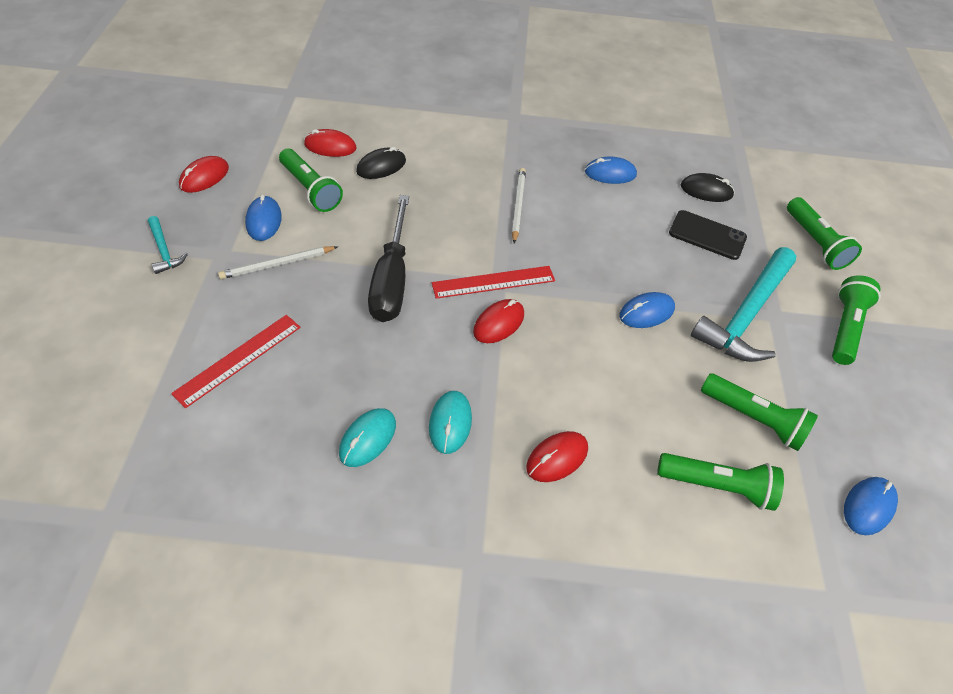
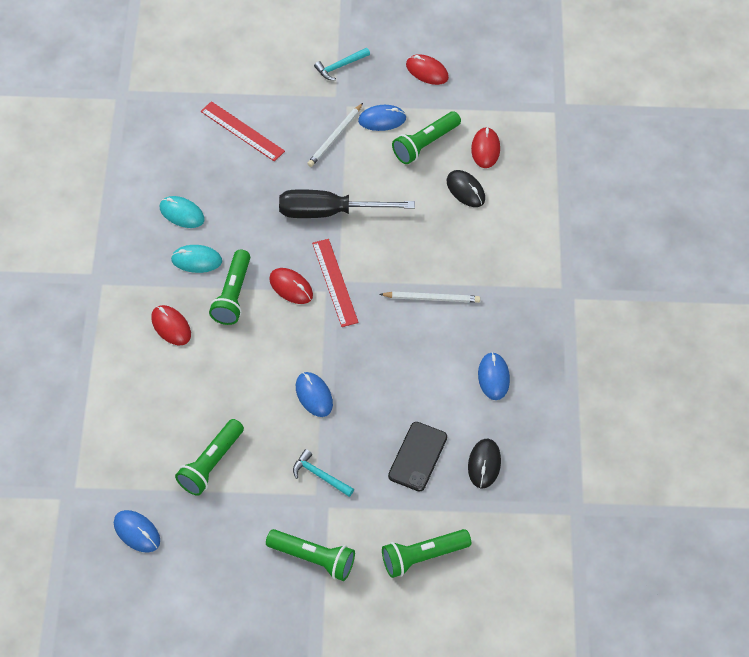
camera: 90 degrees right, 5 degrees up
(277, 264) = (335, 137): white pencil -> white pencil turned 120 degrees counterclockwise
(717, 486) = (152, 429): green flashlight -> green flashlight (233, 295)
(745, 315) = (320, 475): turquoise hammer -> turquoise hammer, size x0.46

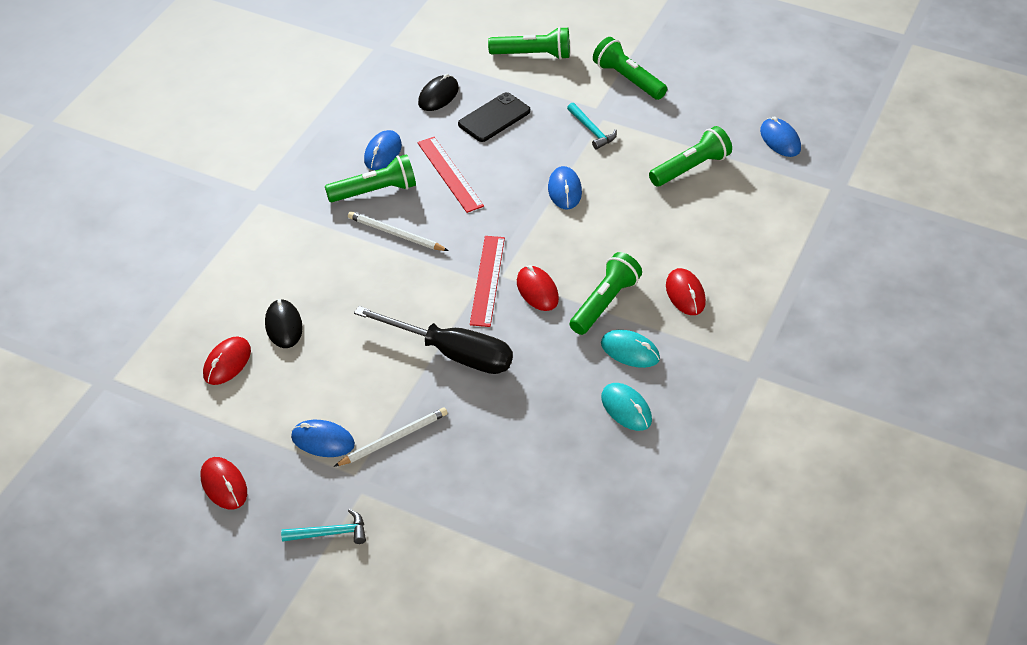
camera: 155 degrees left, 10 degrees down
(242, 131) = (505, 487): red ruler -> red ruler (450, 174)
(425, 144) = (292, 393): green flashlight -> green flashlight (375, 191)

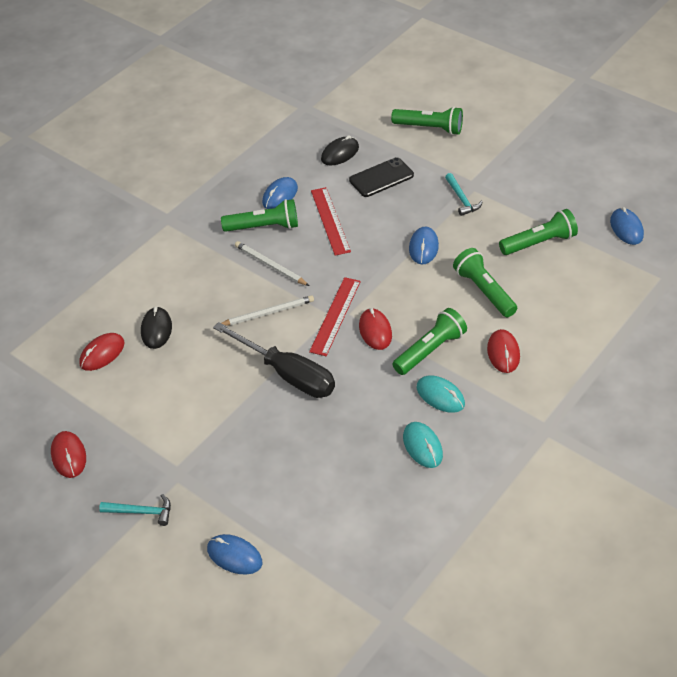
camera: 15 degrees right, 0 degrees up
(323, 441) = (159, 432): blue mouse -> blue mouse (234, 556)
(393, 439) = (217, 440): white pencil -> white pencil (268, 313)
(628, 79) = (505, 159): green flashlight -> green flashlight (484, 291)

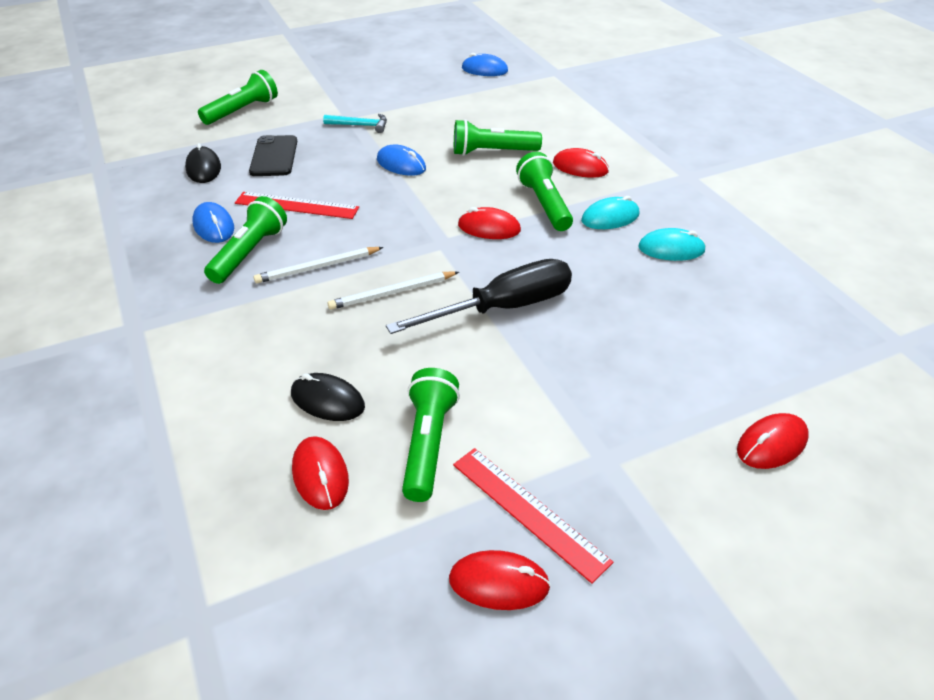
camera: 65 degrees left, 5 degrees down
(141, 512) = (657, 521): turquoise hammer -> none
(234, 556) = (771, 444): blue mouse -> red mouse
(268, 313) = (392, 293): white pencil -> white pencil turned 120 degrees counterclockwise
(335, 316) = (443, 246): red ruler -> red ruler (528, 511)
(539, 243) = (460, 109): green flashlight -> green flashlight (428, 444)

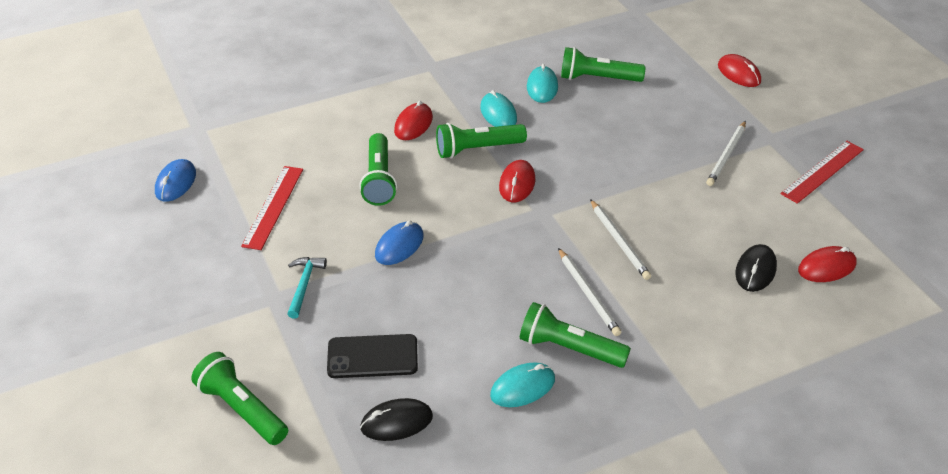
camera: 90 degrees left, 0 degrees up
(213, 226) = (522, 387): blue mouse -> turquoise mouse
(296, 205) = (481, 322): red ruler -> red ruler (273, 207)
(428, 444) = (782, 215): green flashlight -> green flashlight (598, 78)
(499, 583) = (877, 184): red mouse -> none
(502, 308) = (629, 178): black screwdriver -> none
(556, 402) = (726, 155): none -> white pencil

